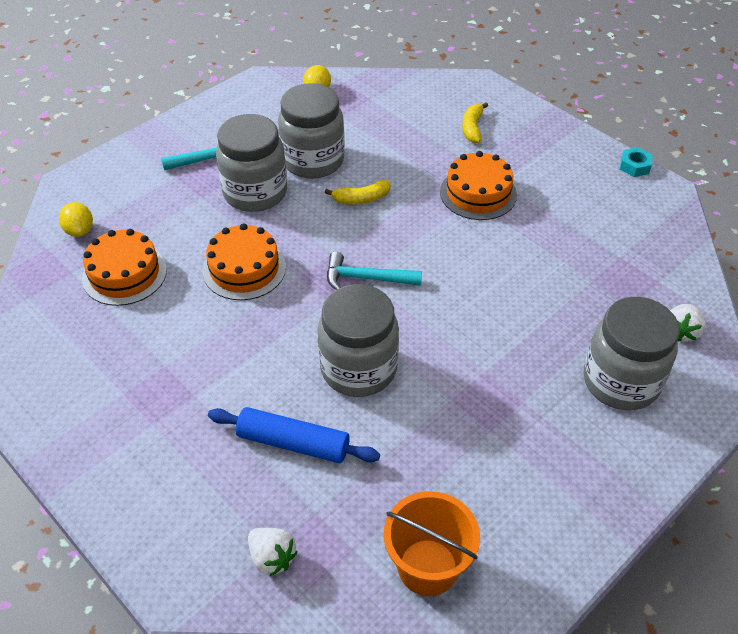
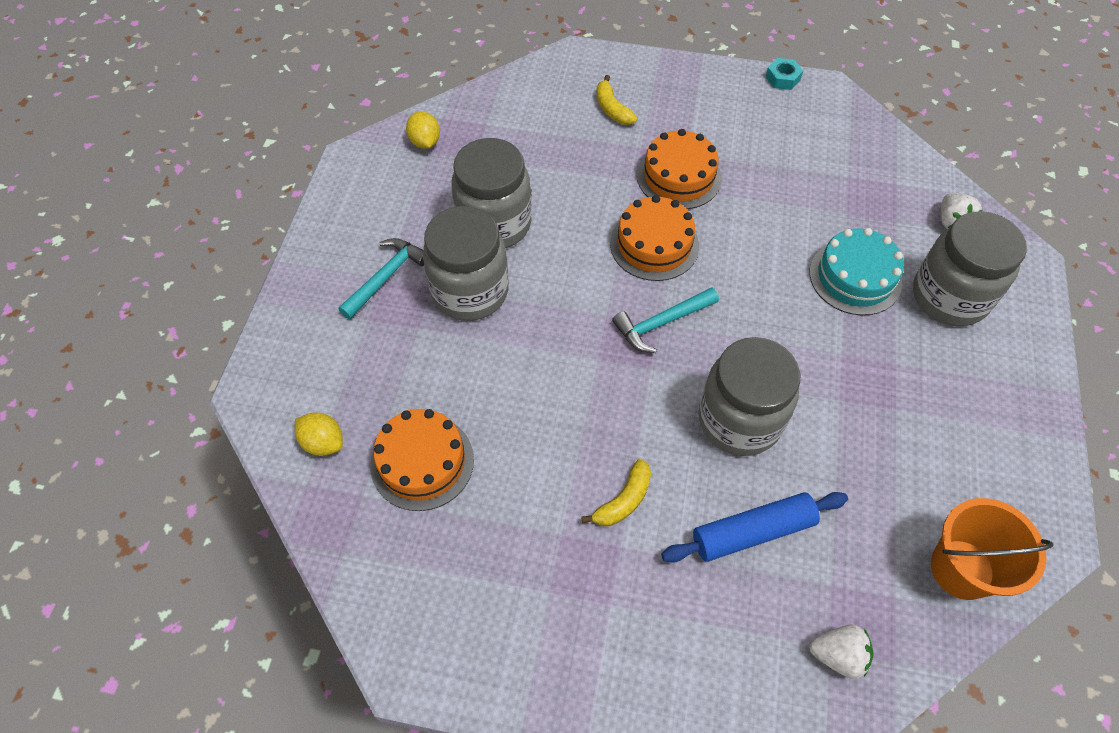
camera: 35 degrees left, 10 degrees up
(244, 269) = (539, 382): orange cake -> orange cake (654, 244)
(361, 199) = (580, 241): yellow banana -> yellow banana (623, 500)
(552, 326) = (855, 277): none -> turquoise cake

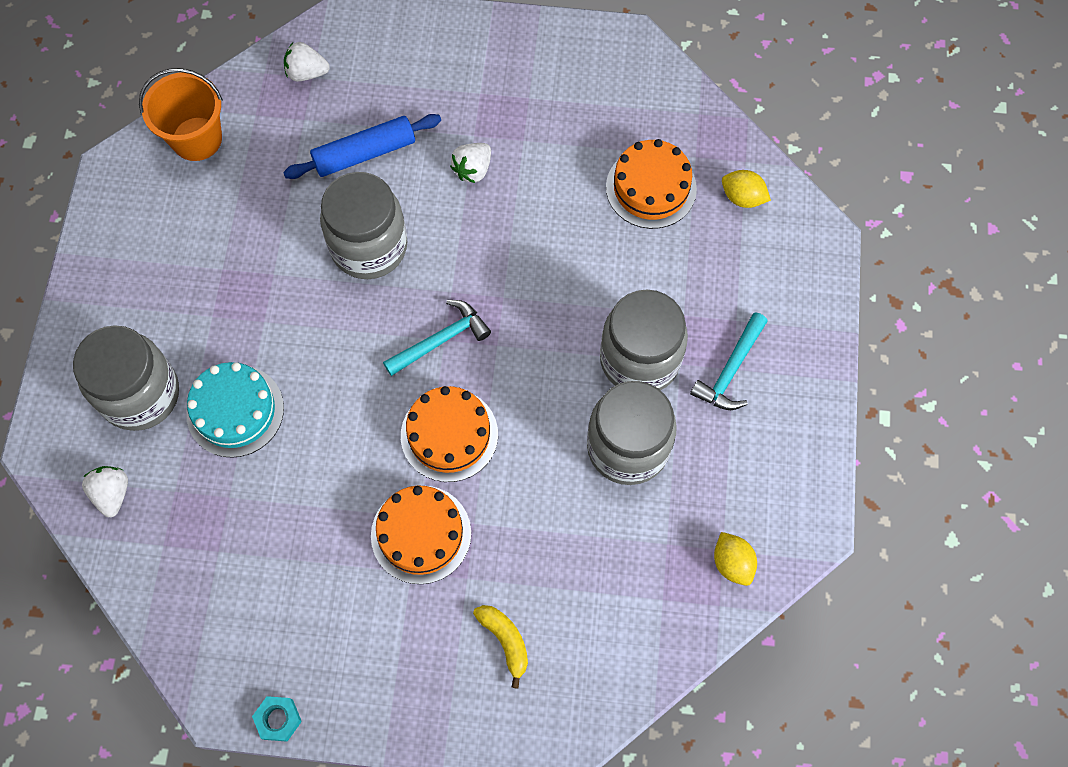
camera: 175 degrees right, 10 degrees up
(623, 500) = (473, 170): yellow banana -> white strawberry

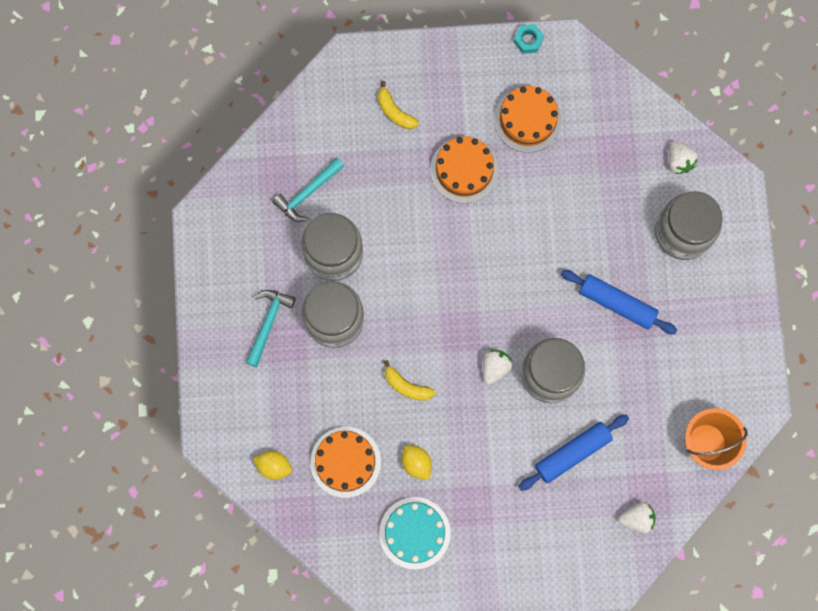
camera: 170 degrees right, 10 degrees up
(235, 411) = (613, 232): turquoise cake -> turquoise cake (414, 533)
(257, 318) = (616, 304): none -> blue rolling pin
(441, 340) = (480, 310): turquoise hammer -> turquoise hammer (307, 193)
(449, 435) = (459, 241): orange cake -> orange cake (527, 119)
(473, 170) = (485, 453): white strawberry -> white strawberry (495, 367)
(557, 263) = (406, 386): none -> yellow banana
(732, 563) = (252, 186): yellow lemon -> yellow lemon (416, 463)

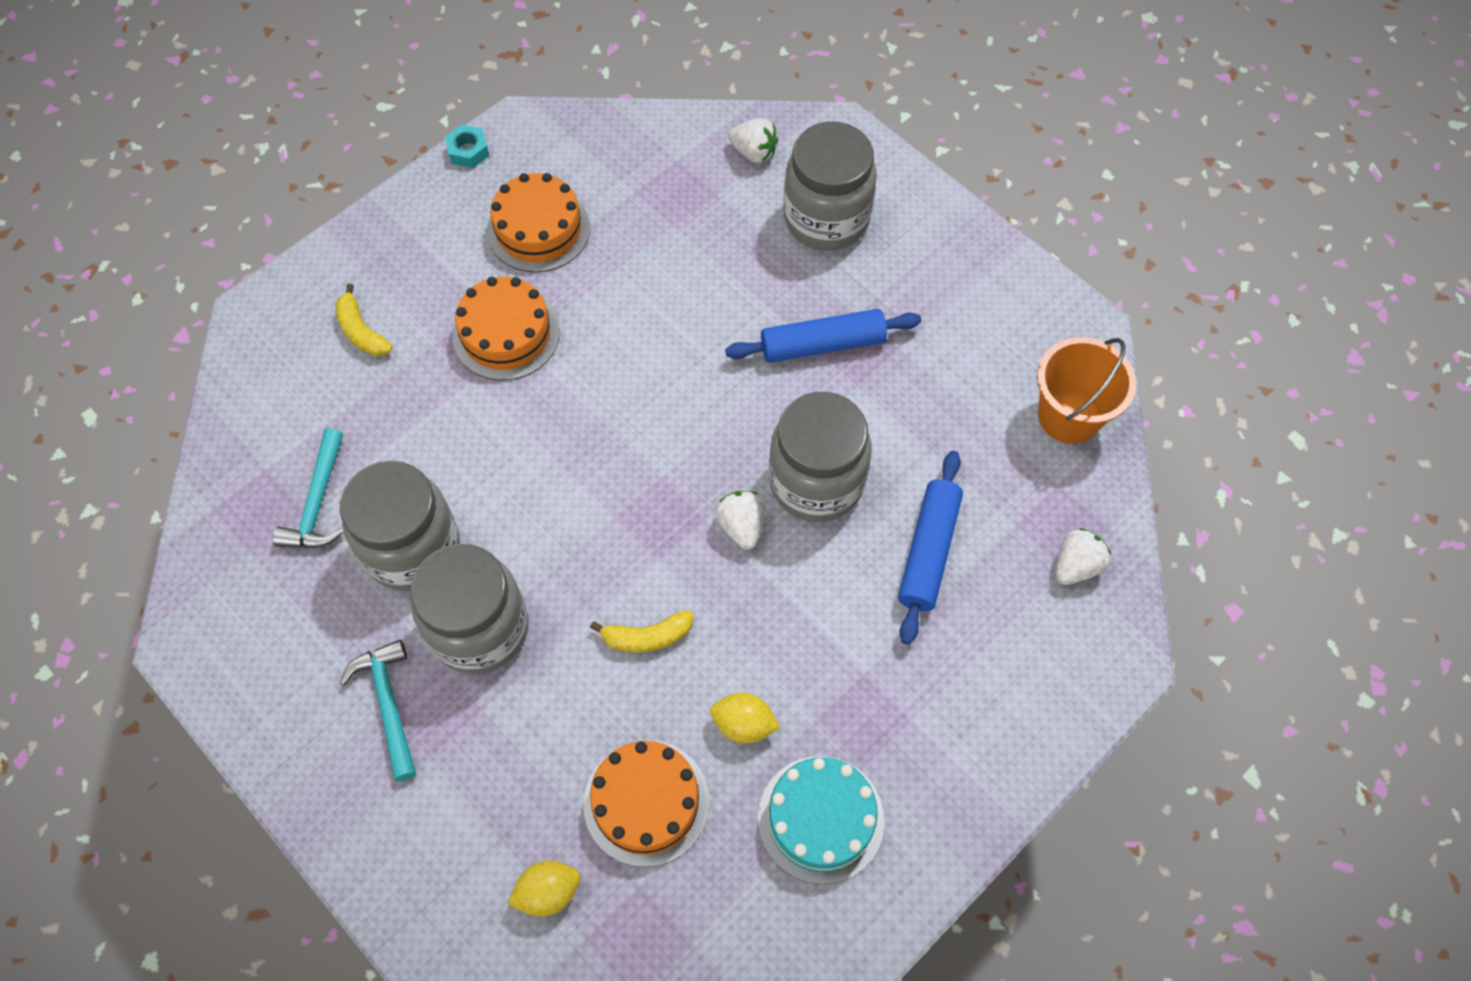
camera: 40 degrees left, 15 degrees down
(394, 111) = (361, 331): yellow banana -> yellow banana turned 45 degrees clockwise

